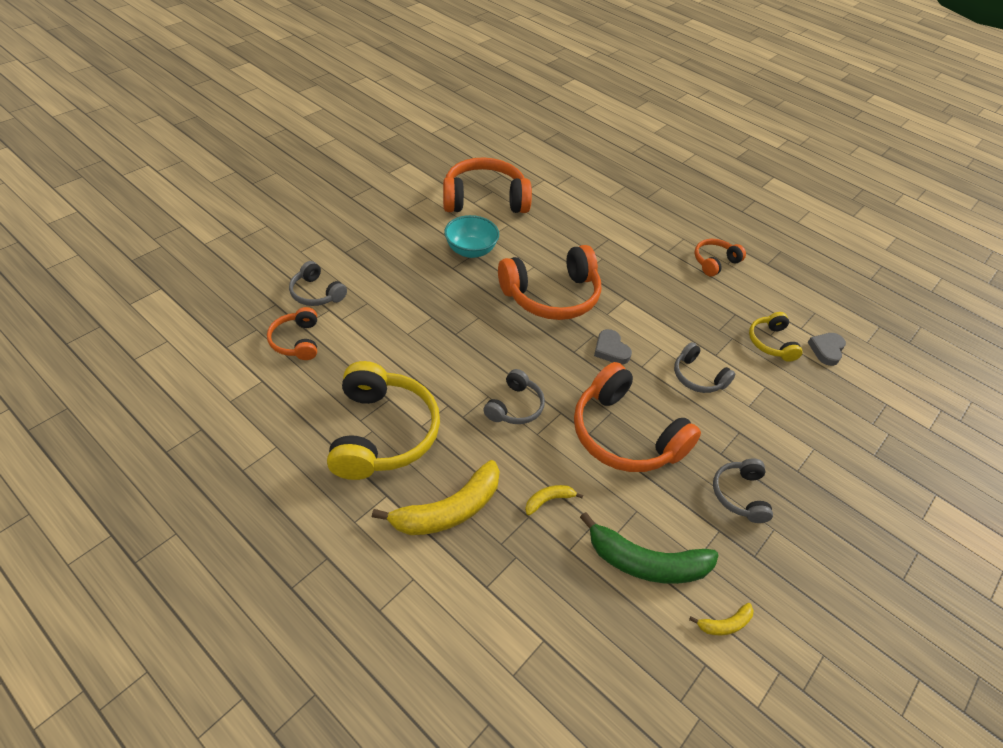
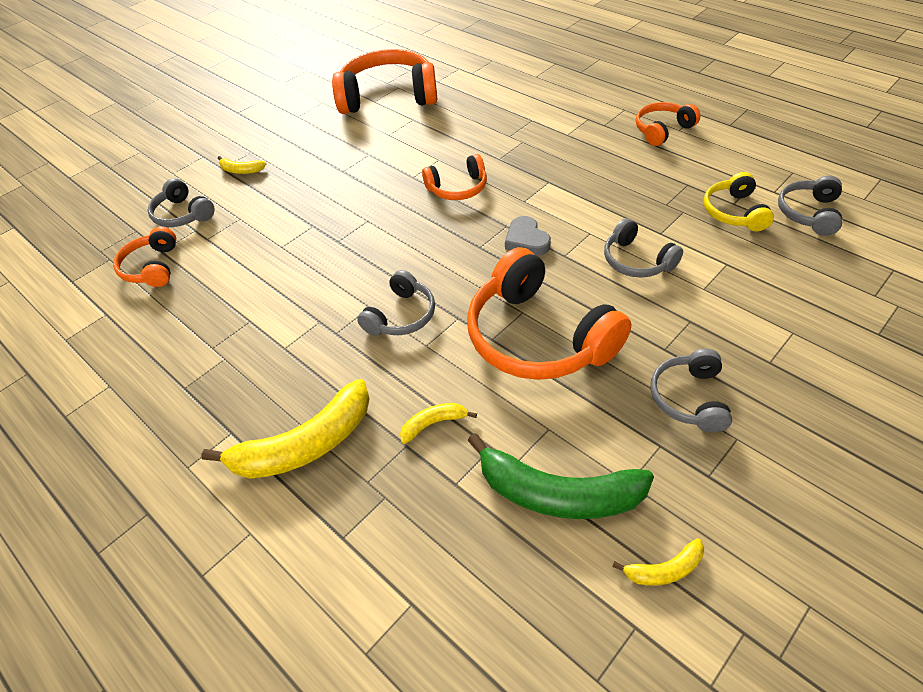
camera: 10 degrees right, 0 degrees up
(362, 256) = (241, 170): none -> yellow banana
(383, 433) = (236, 360): yellow headphones -> none
(471, 250) = (366, 151): turquoise bowl -> none
(551, 296) = (458, 188): orange headphones -> orange headphones, size x0.52
(826, 350) = (809, 213): grey heart -> grey headphones

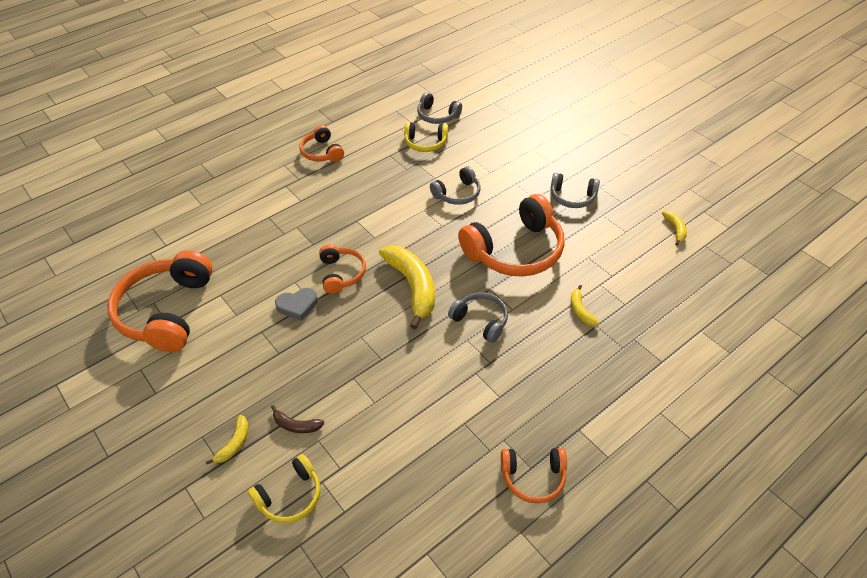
camera: 85 degrees left, 0 degrees up
(152, 267) = (368, 517): orange headphones -> orange headphones (533, 477)
(183, 214) = (290, 496): grey headphones -> yellow headphones
(257, 201) = (296, 425): none -> brown banana
(304, 445) = (593, 382): yellow banana -> yellow banana (412, 287)
(526, 240) = (420, 242): grey heart -> grey heart (297, 305)
(557, 493) = (632, 260): green banana -> none

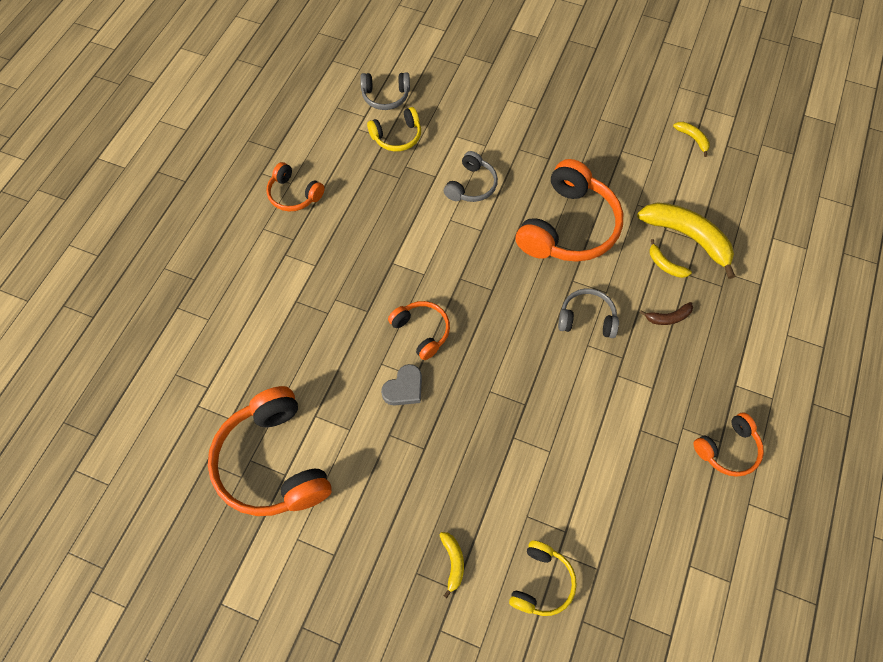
camera: 30 degrees left, 15 degrees up
(296, 425) = (496, 512): brown banana -> brown banana (668, 317)
(412, 287) = (501, 313): yellow banana -> yellow banana (687, 237)
(572, 197) = (582, 142): grey headphones -> none

